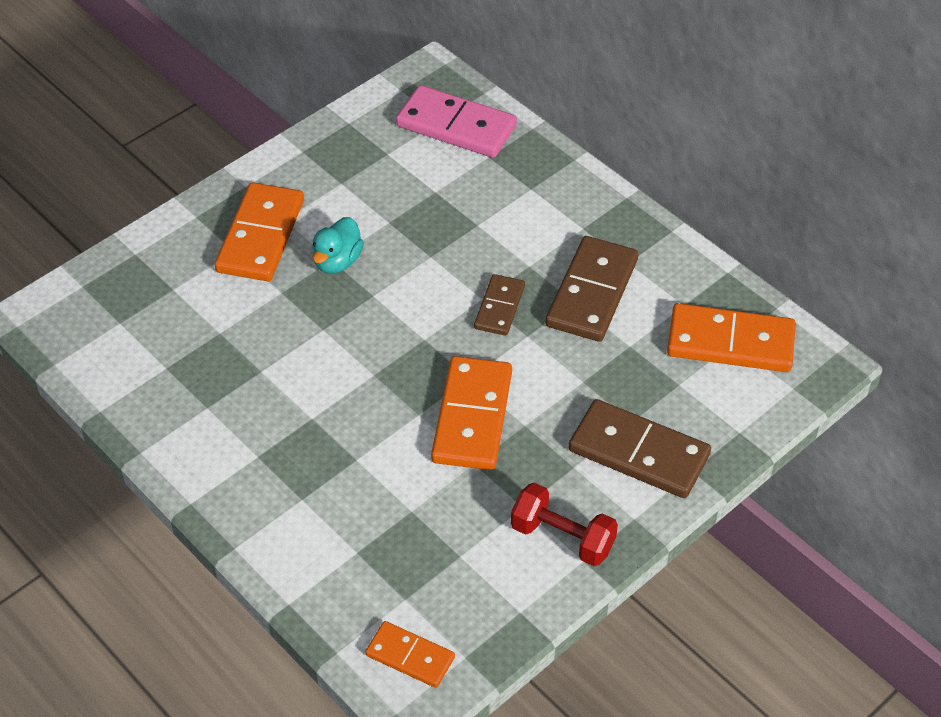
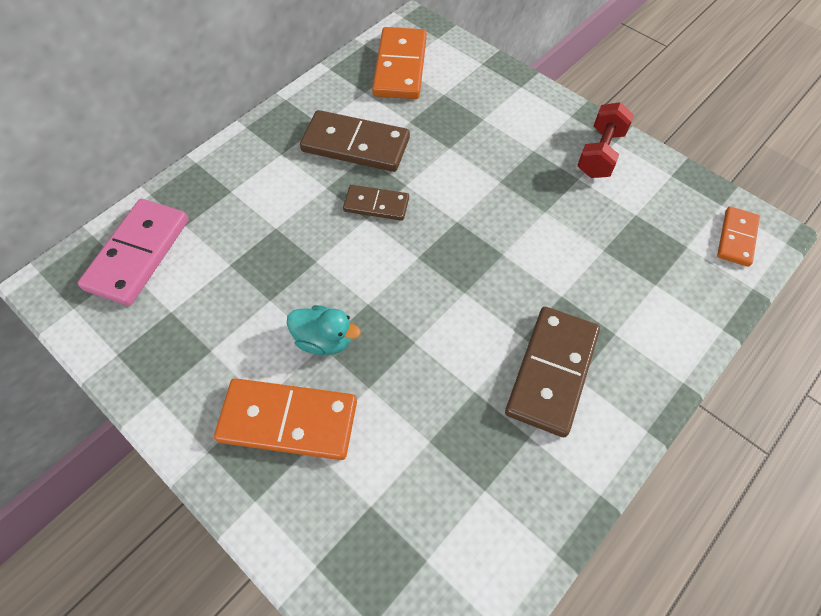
camera: 95 degrees left, 10 degrees up
(472, 417) = (499, 215): orange domino -> none
(638, 453) = (512, 114): brown domino -> brown domino (552, 372)

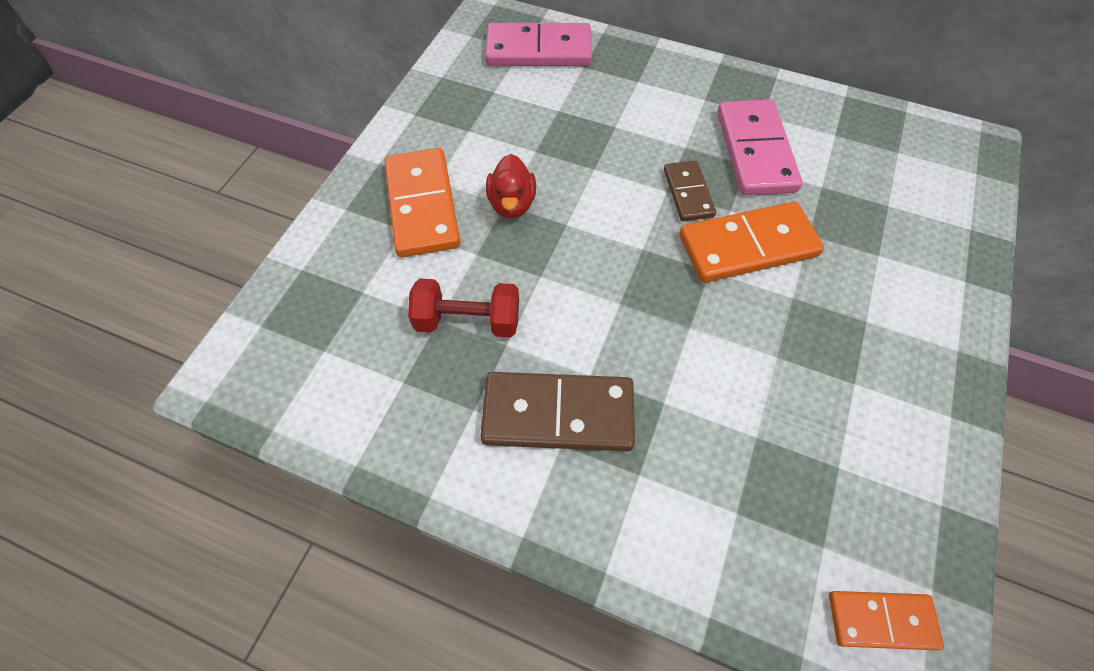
camera: 70 degrees right, 0 degrees up
(324, 339) = (512, 204): turquoise duck -> red duck
(355, 145) = (755, 151): brown domino -> pink domino
(400, 67) = (897, 152): orange domino -> orange domino (747, 246)
(600, 153) = (916, 401): red dumbbell -> red dumbbell (468, 321)

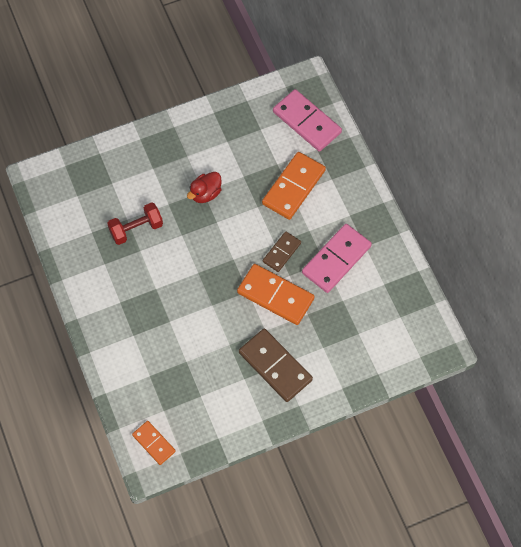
camera: 45 degrees right, 5 degrees up
(422, 206) = (170, 163): orange domino -> orange domino (293, 187)
(468, 321) = (136, 229): red dumbbell -> red dumbbell turned 75 degrees counterclockwise
(558, 414) = (129, 291): brown domino -> brown domino (275, 366)

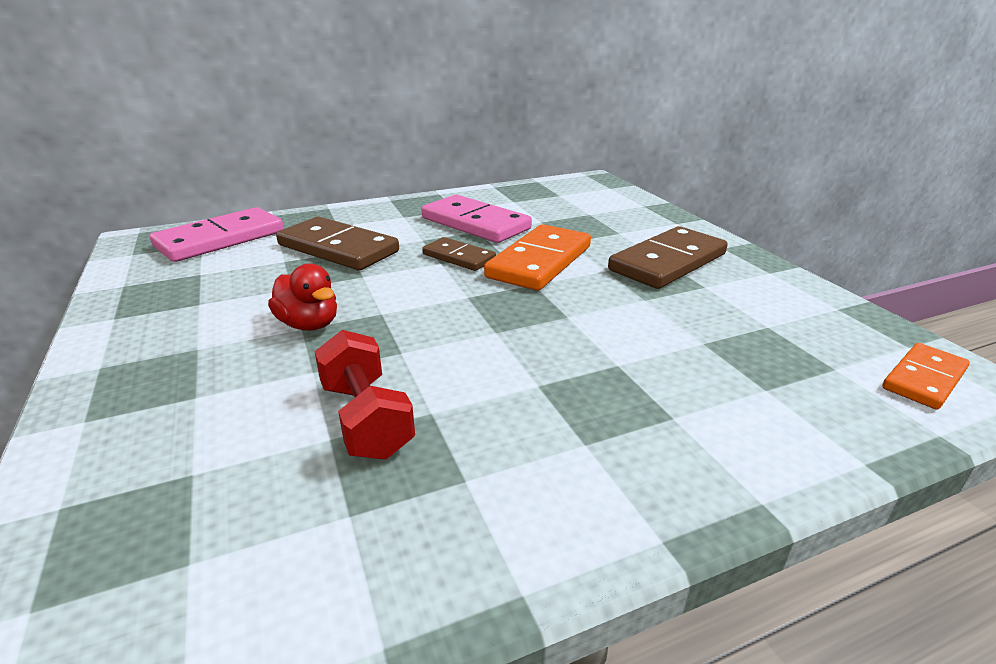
camera: 90 degrees left, 35 degrees down
(293, 187) = (338, 248): orange domino -> brown domino

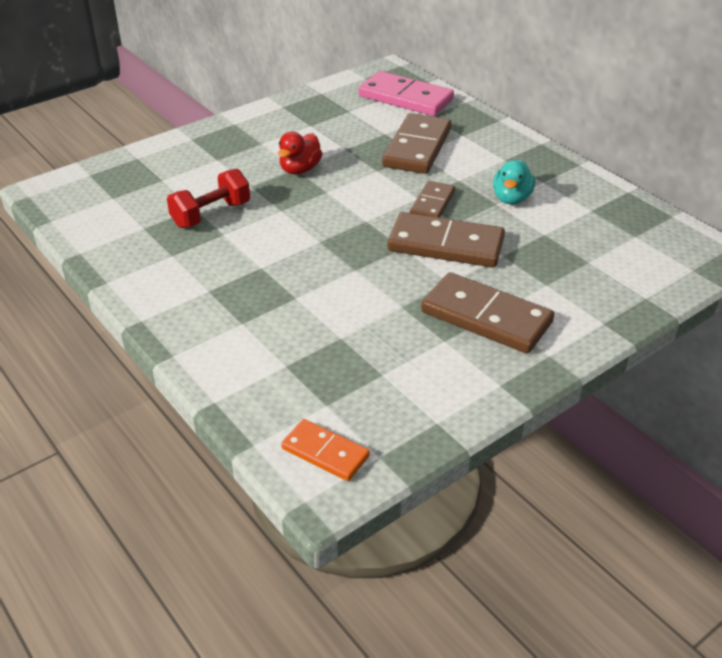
camera: 75 degrees right, 10 degrees up
(475, 223) = (511, 198): pink domino -> turquoise duck
(539, 262) = (446, 244): orange domino -> brown domino

